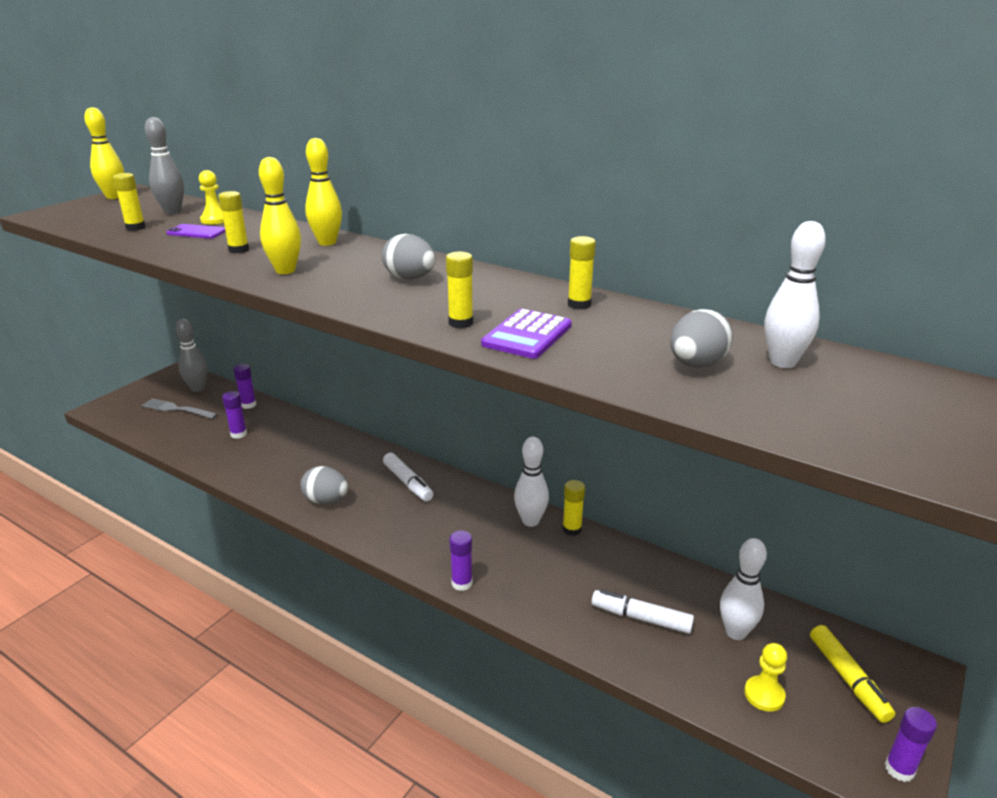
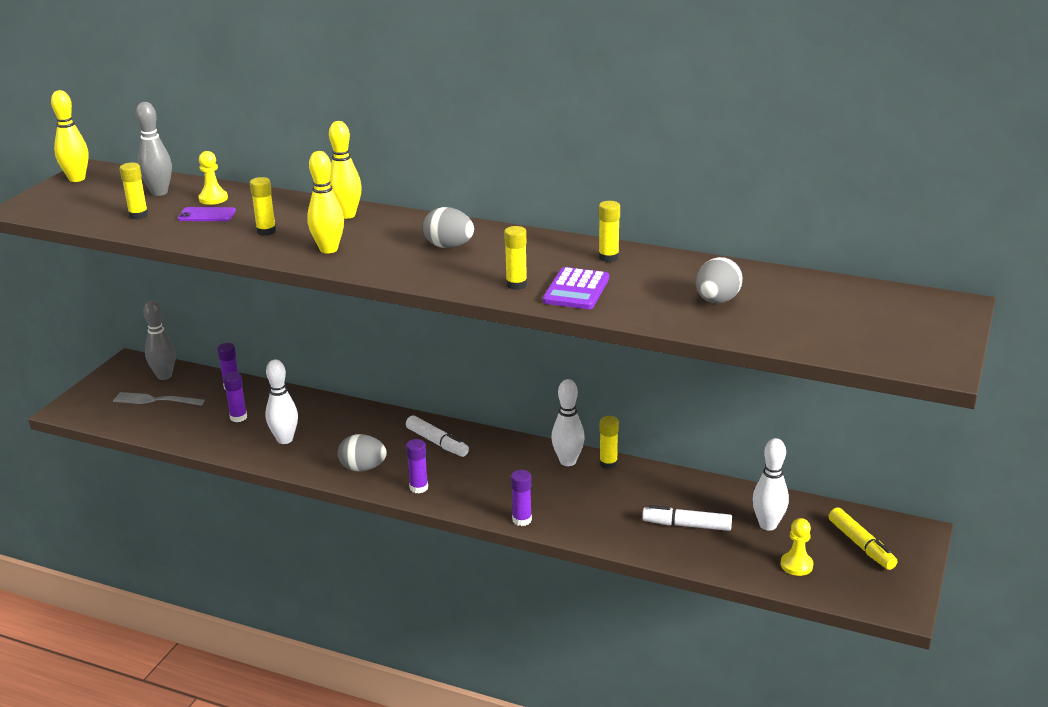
camera: 10 degrees left, 0 degrees up
(783, 362) = (781, 292): white bowling pin -> white bowling pin (285, 439)
(899, 769) = (902, 597): purple glue stick -> purple glue stick (418, 487)

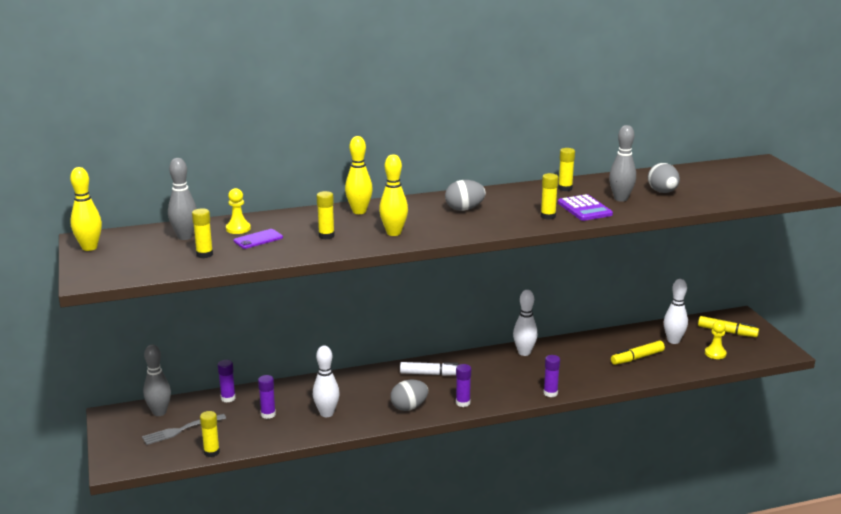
camera: 40 degrees left, 5 degrees down
(608, 464) = (548, 345): yellow glue stick -> yellow glue stick (211, 452)
(645, 292) = (620, 199): none -> grey bowling pin
(687, 525) = (637, 358): white marker -> yellow marker

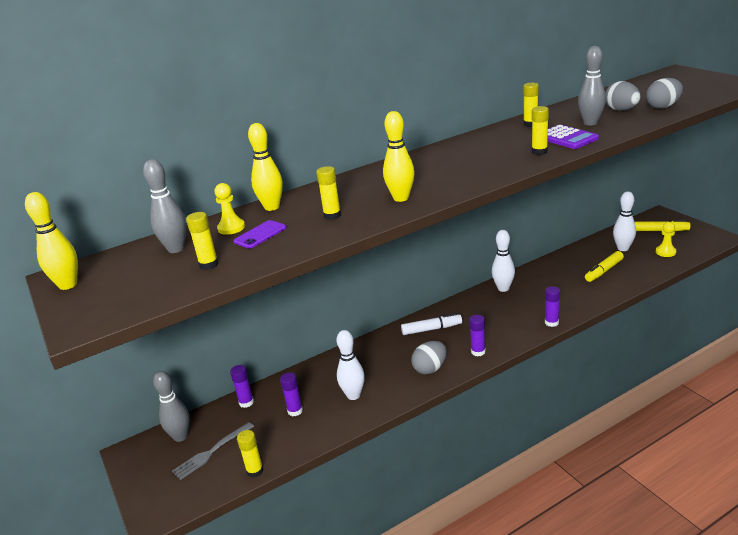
camera: 10 degrees left, 5 degrees up
(359, 211) = (349, 184): yellow bowling pin -> yellow bowling pin (272, 207)
(464, 209) = (452, 161): grey egg -> grey egg (663, 107)

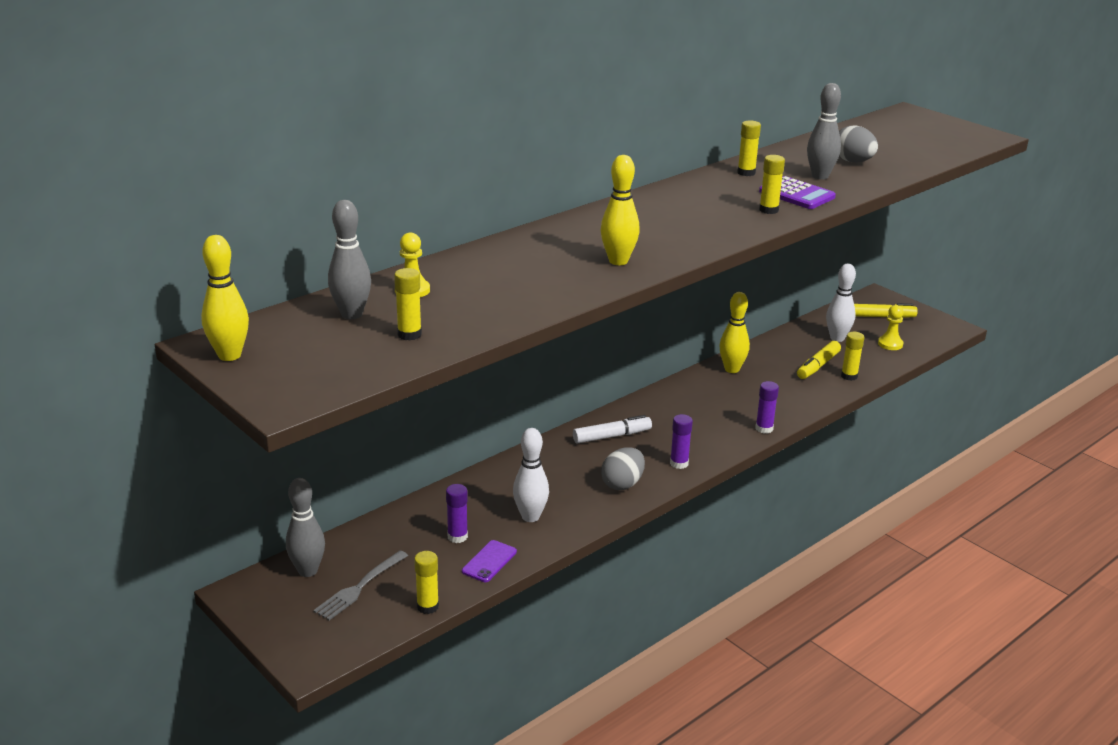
camera: 15 degrees left, 0 degrees up
(246, 402) = (385, 528): purple glue stick -> none
(260, 235) = (457, 300): purple phone -> purple phone (489, 561)
(272, 207) = (453, 266): yellow bowling pin -> yellow bowling pin (732, 369)
(332, 216) = (540, 279): yellow glue stick -> yellow glue stick (849, 376)
(503, 288) = (694, 386): white bowling pin -> none
(663, 107) = (901, 161): grey egg -> none

